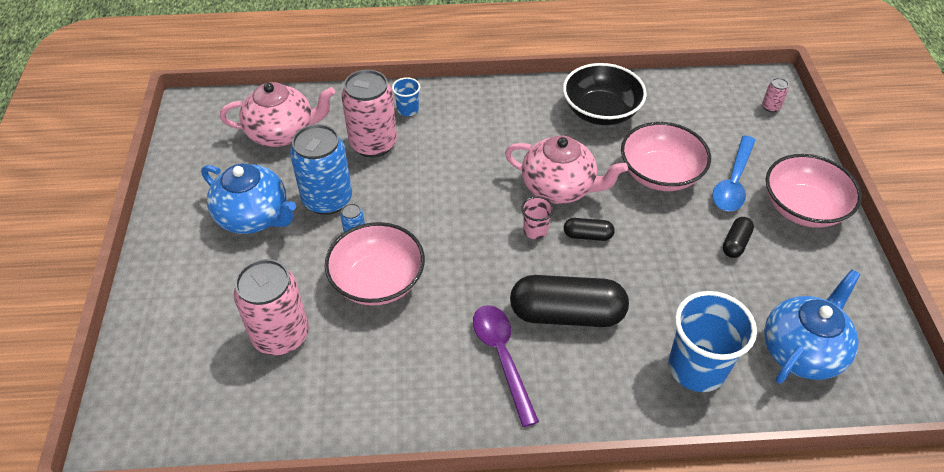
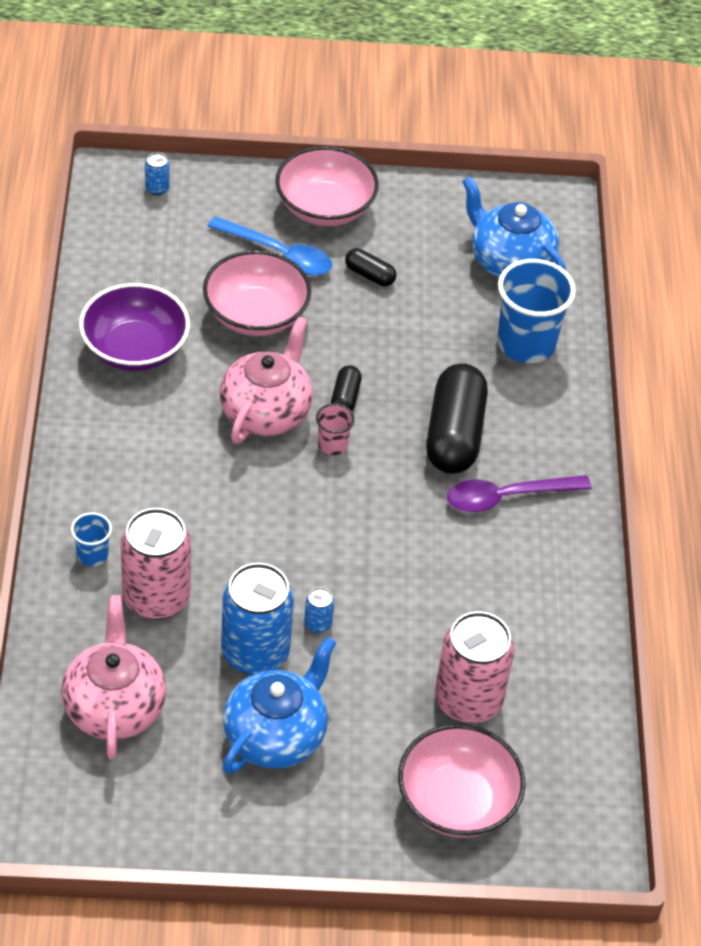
camera: 90 degrees left, 0 degrees up
(377, 281) = (395, 603): pink bowl -> pink bowl (457, 801)
(601, 111) = (135, 348): black bowl -> purple bowl
(771, 107) = (157, 188): pink can -> blue can

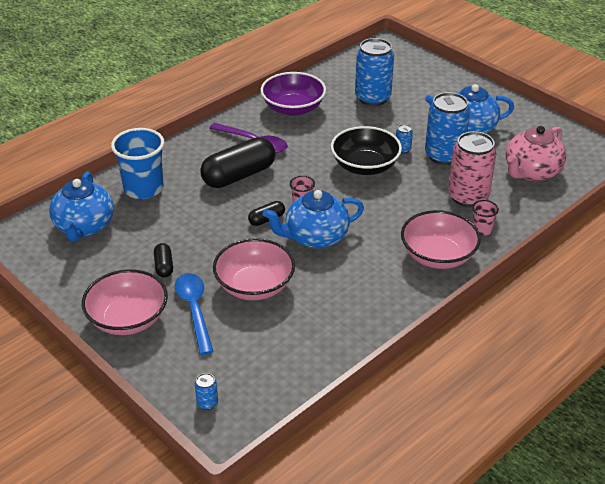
camera: 130 degrees left, 10 degrees down
(92, 555) = (481, 230): blue cup -> pink cup
(135, 348) = (346, 311): purple bowl -> purple bowl (293, 108)
(266, 412) = (315, 237): pink teapot -> blue teapot
(332, 558) = (365, 166): none -> black bowl
(457, 801) = (418, 78): pink bowl -> pink bowl (438, 256)
(468, 700) = (372, 98): pink can -> blue can

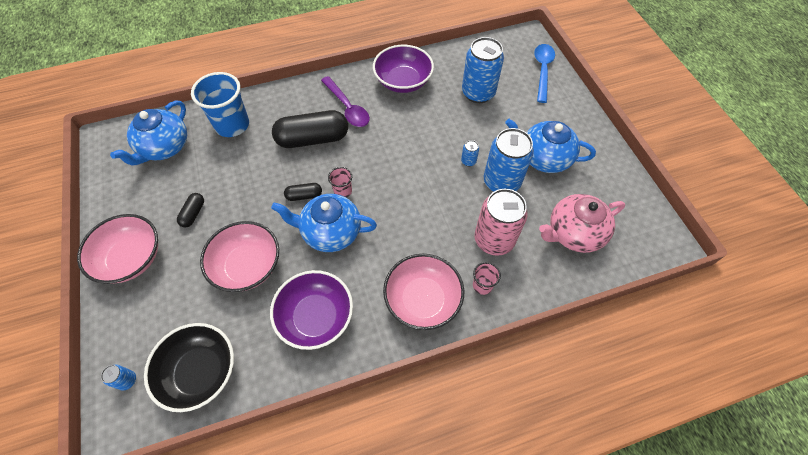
camera: 25 degrees right, 20 degrees up
(194, 310) = (185, 271): blue spoon -> blue spoon (542, 70)
(351, 299) = (316, 317): none -> purple bowl
(365, 166) = (423, 168): black bowl -> black bowl (200, 372)

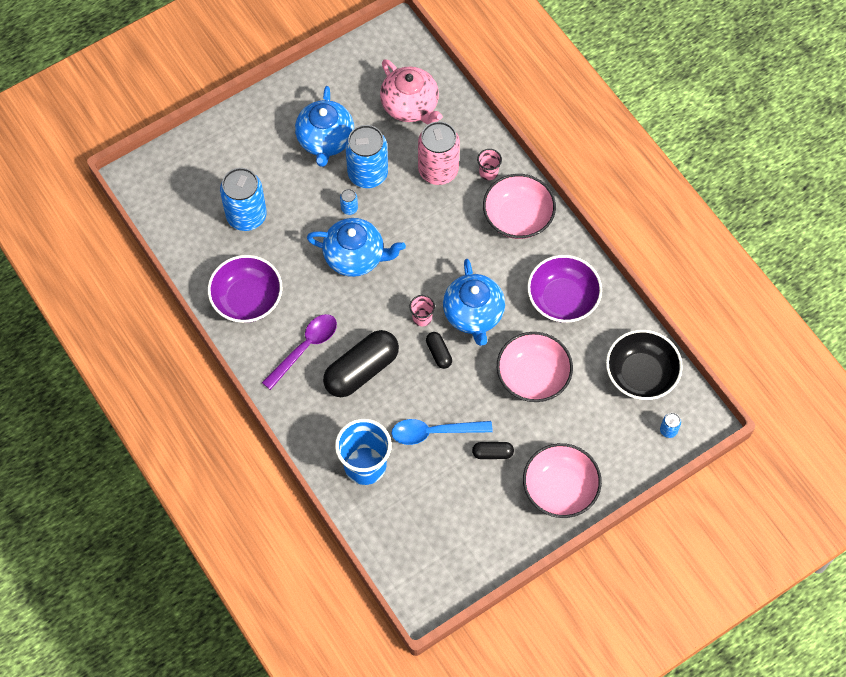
camera: 105 degrees left, 5 degrees up
(164, 148) = (418, 526): blue teapot -> blue teapot (355, 256)
(313, 139) = (361, 370): black capsule -> black capsule turned 75 degrees clockwise
(542, 70) = (192, 155): blue spoon -> blue spoon (434, 432)

